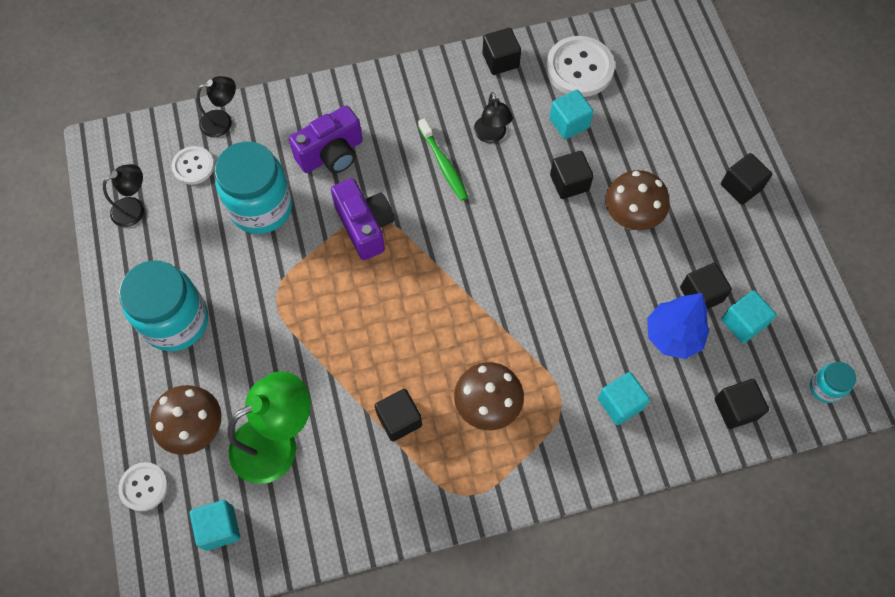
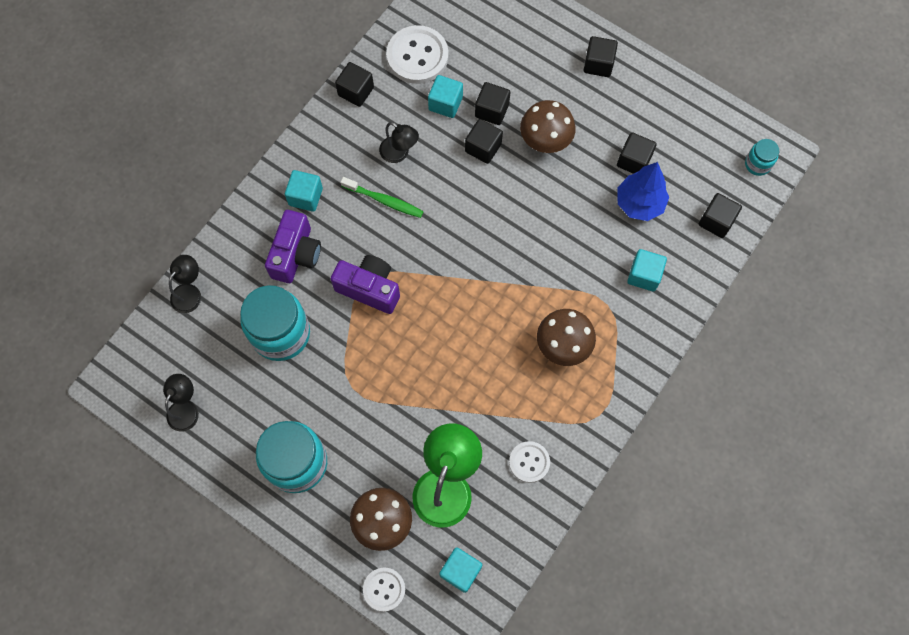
camera: 40 degrees left, 5 degrees up
(193, 166) = (200, 343): white button -> white button (529, 462)
(399, 419) = (514, 402): black cube -> black cube (492, 110)
(743, 323) = (675, 159): turquoise cube -> turquoise cube (305, 196)

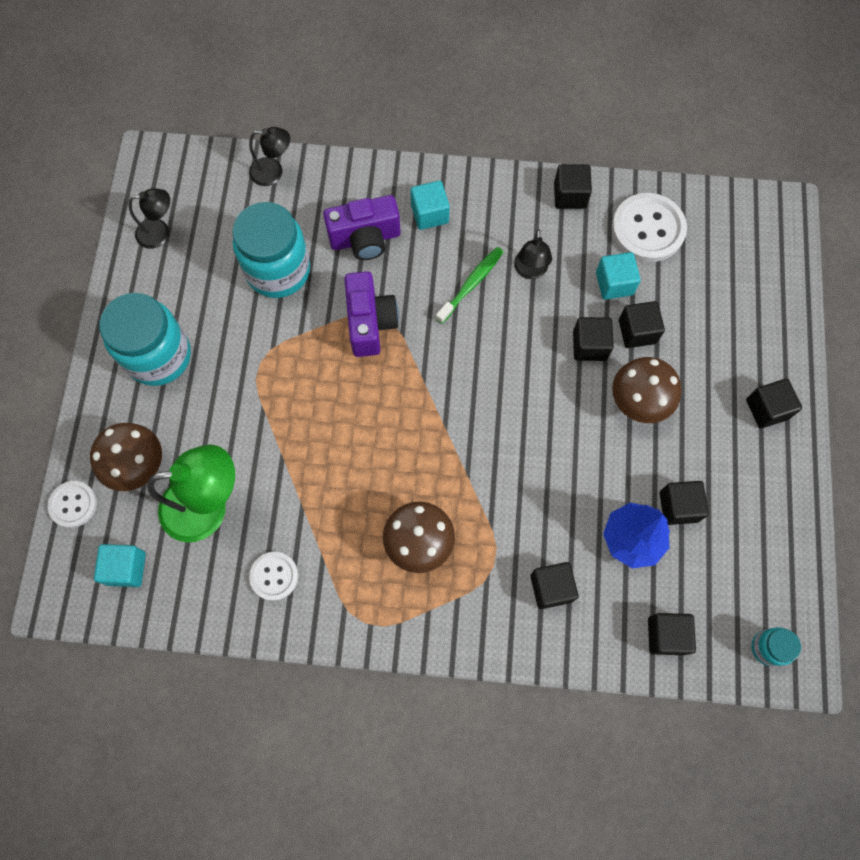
camera: 60 degrees right, 0 degrees up
(384, 200) = (471, 284): green toothbrush -> green toothbrush turned 135 degrees counterclockwise
(644, 275) = (551, 588): turquoise cube -> black cube

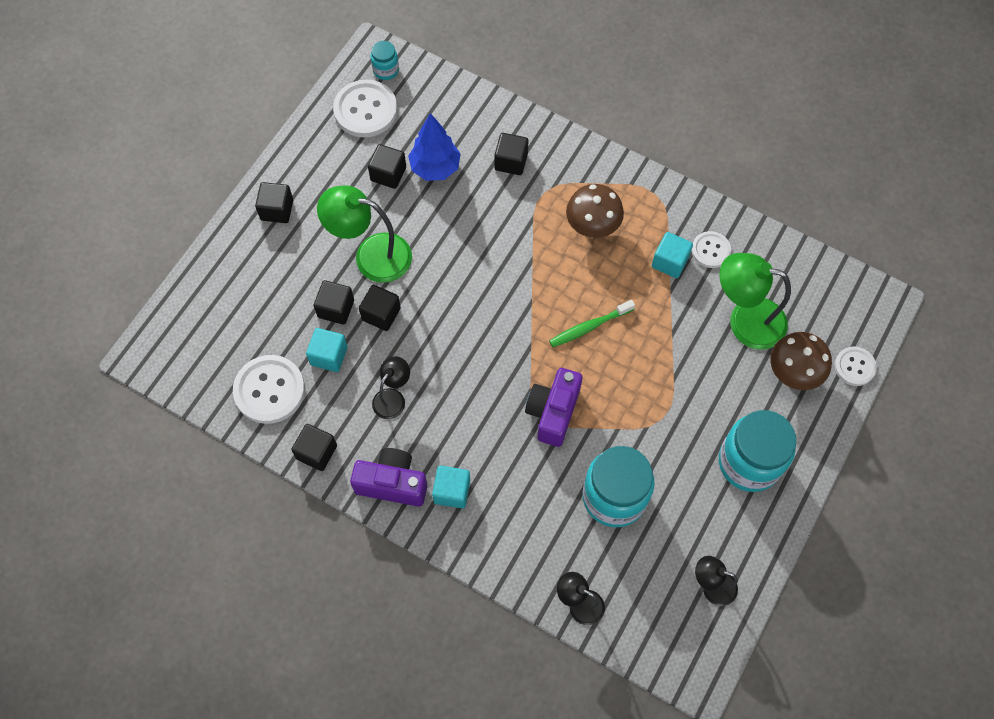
camera: 155 degrees left, 5 degrees down
(126, 568) = (823, 302): turquoise cube -> turquoise cube (670, 262)
(365, 239) = (522, 493): purple camera -> purple camera (392, 483)
(471, 284) = (450, 408): green toothbrush -> green toothbrush (590, 326)
(637, 403) = (371, 255): brown mushroom -> green lamp
(666, 635) = (449, 103): black cube -> none
(755, 578) = (365, 110): none -> white button

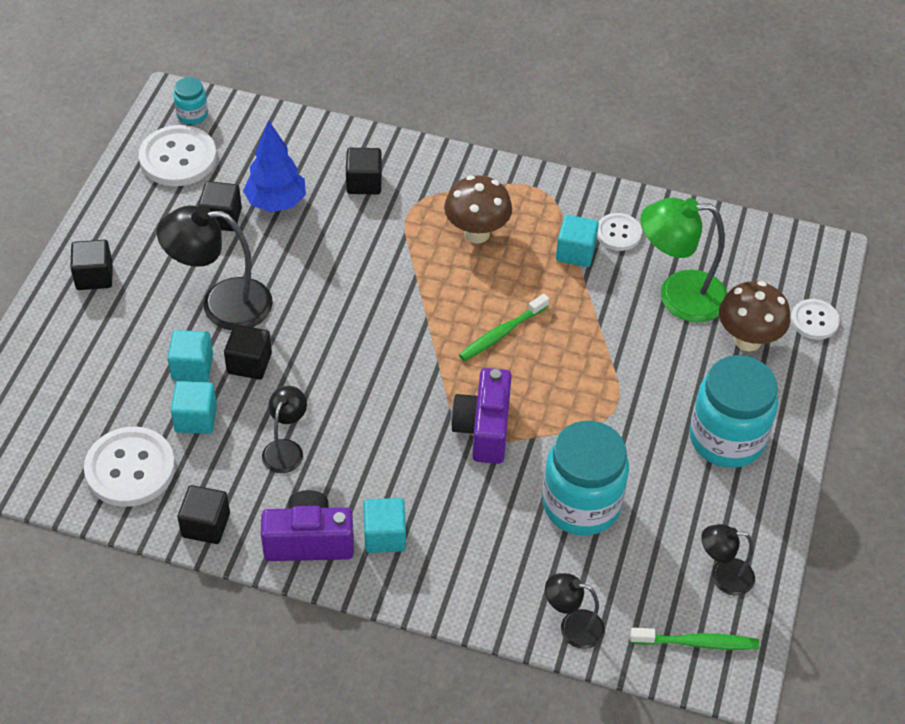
camera: 15 degrees left, 15 degrees down
(336, 309) = (192, 367): black cube -> turquoise cube
(371, 255) = (222, 304): green lamp -> black lamp
(674, 639) = (696, 643): none -> green toothbrush

